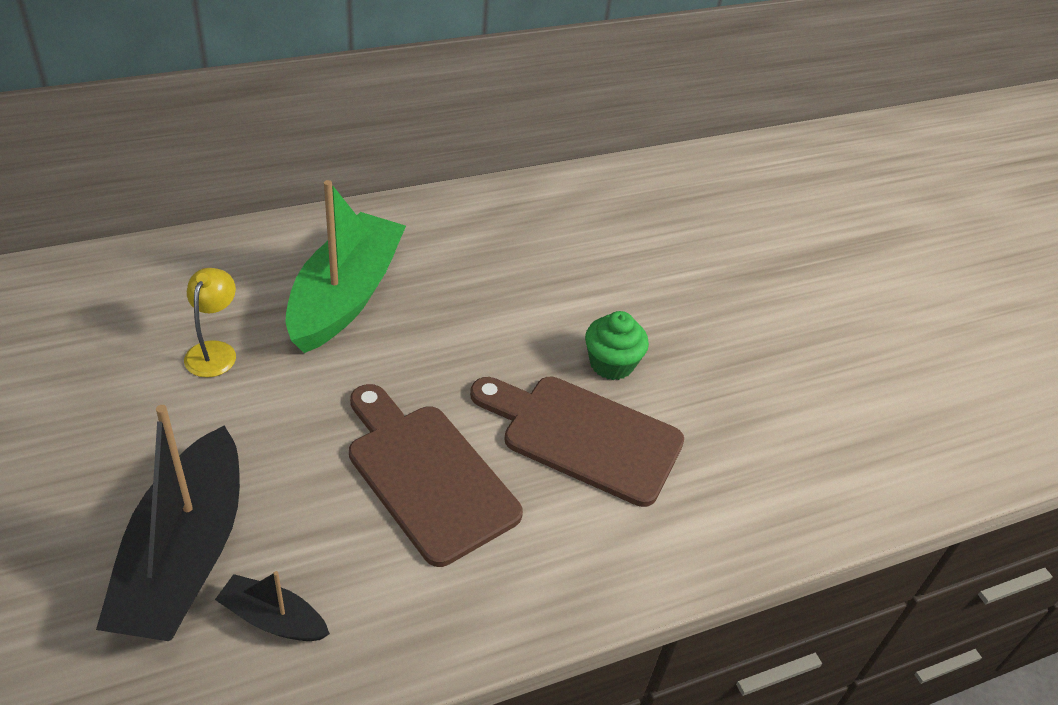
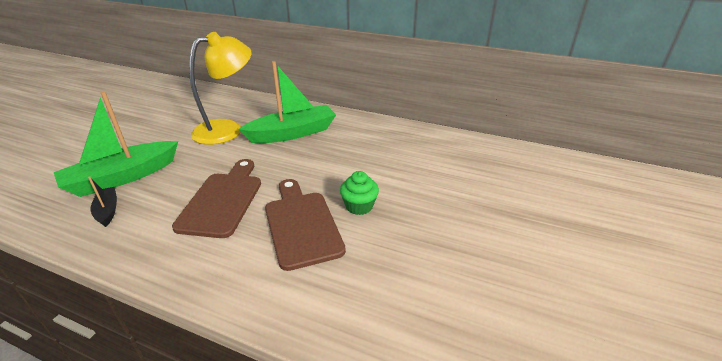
camera: 50 degrees right, 10 degrees down
(185, 556) = (122, 177): black boat -> green boat
(214, 351) = (227, 129): yellow lamp -> yellow lamp, size x2.16

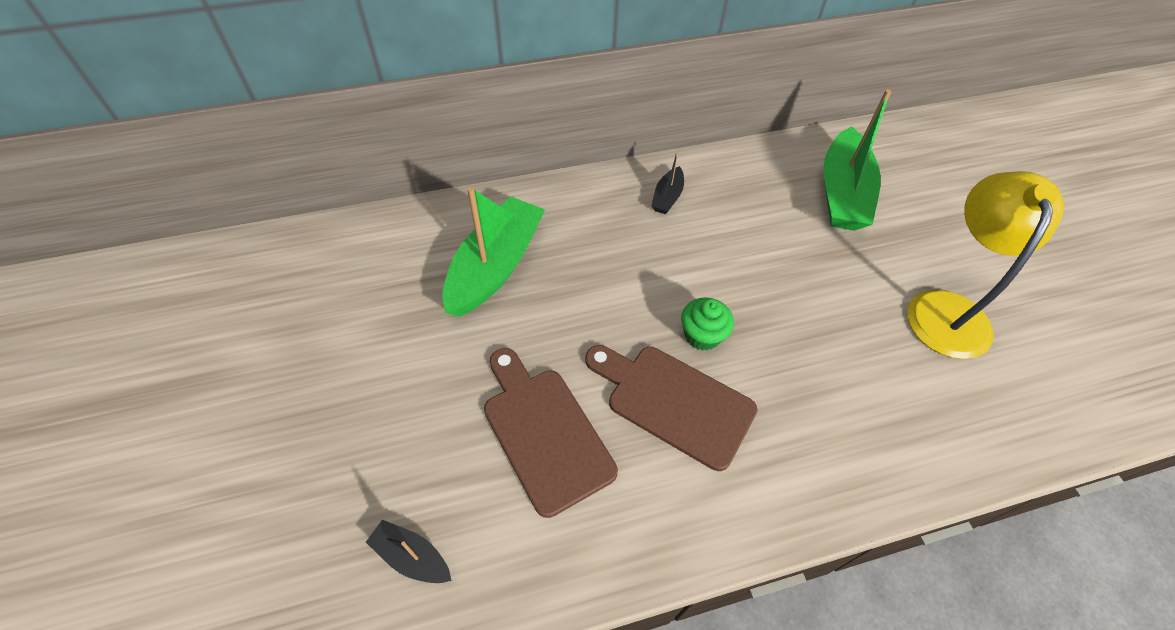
camera: 40 degrees left, 20 degrees up
(122, 177) = (350, 495): green boat -> green boat (842, 193)
(227, 129) = (391, 312): yellow lamp -> yellow lamp (947, 309)
(420, 143) = (667, 197): none -> black boat

